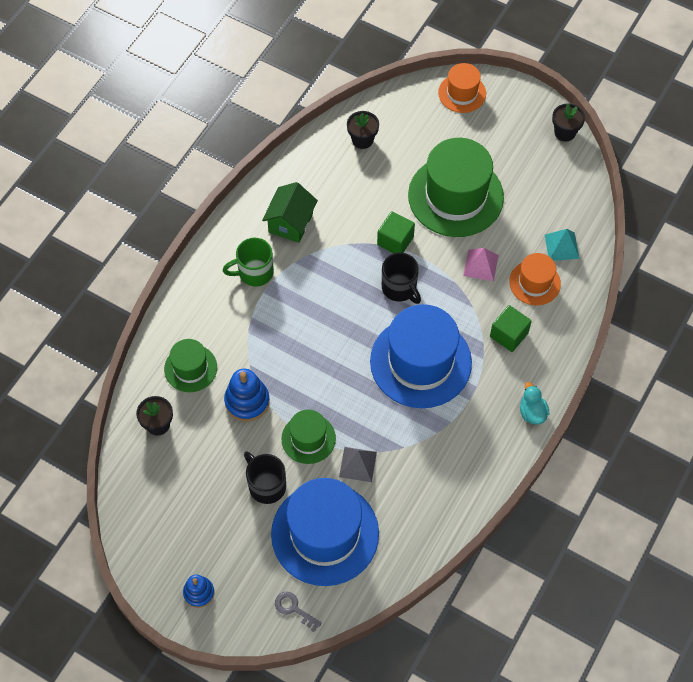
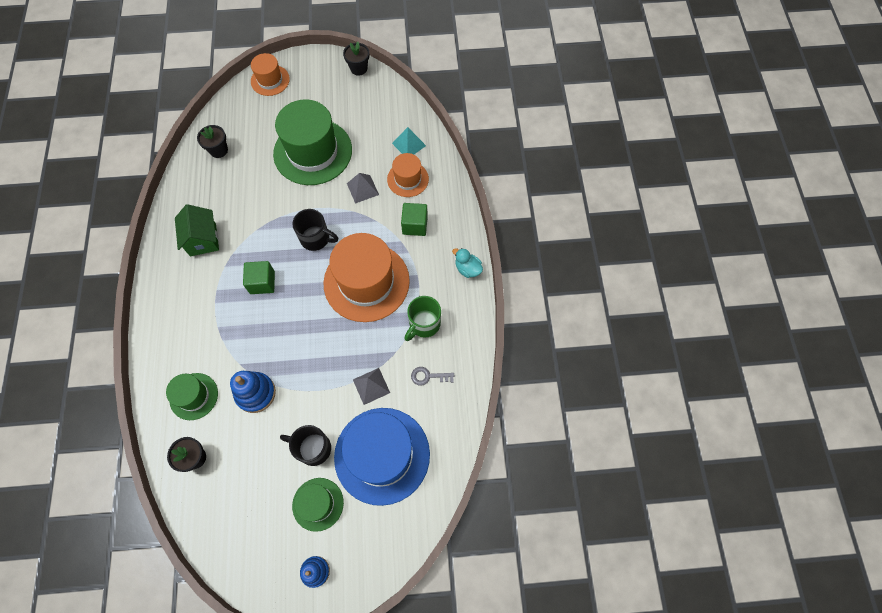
camera: 35 degrees left, 5 degrees up
(254, 272) = (198, 292): green mug -> green mug (424, 324)
(294, 609) = (397, 530): grey key -> grey key (428, 376)
(308, 438) = (321, 391): green hat -> green hat (318, 504)
(395, 241) = (290, 207): green cube -> green cube (262, 282)
(420, 362) = (366, 282): blue hat -> orange hat
(481, 265) = (362, 189): pink pyramid -> grey pyramid

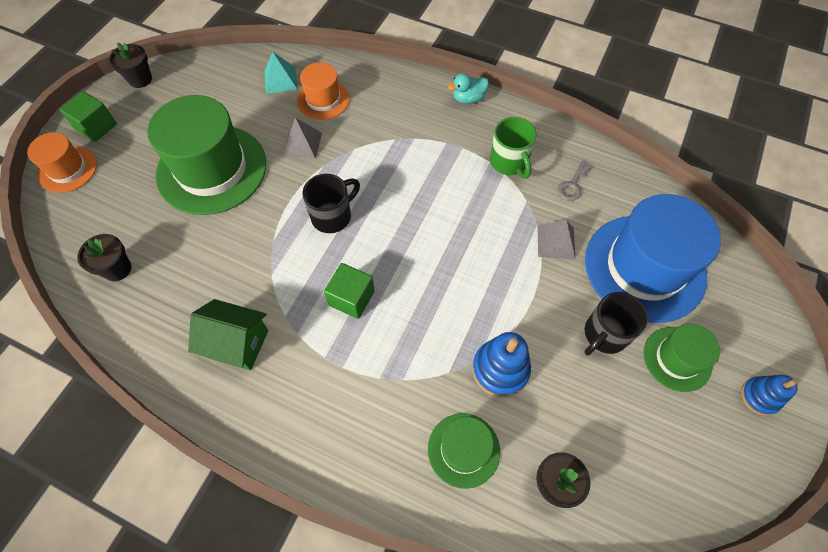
camera: 60 degrees left, 5 degrees down
(366, 282) = (424, 191): orange hat -> none
(415, 225) = (385, 118): green cube -> green cube (96, 127)

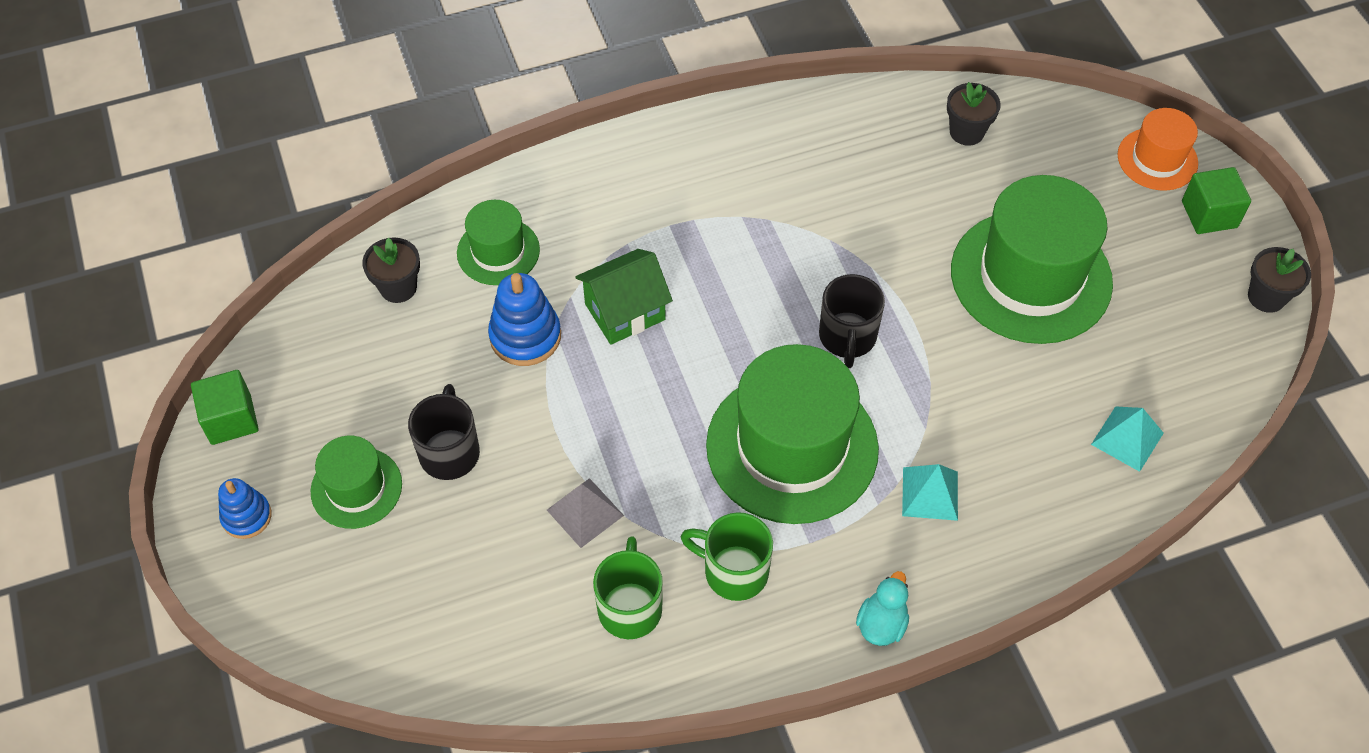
camera: 135 degrees right, 5 degrees down
(237, 343) = (781, 169): green house -> green house (625, 312)
(302, 144) = (986, 384): grey pyramid -> none
(323, 99) = (1043, 458): orange hat -> none
(351, 298) = (730, 281): green cube -> green cube (231, 419)
(387, 124) = (930, 493): none -> turquoise pyramid
(422, 190) = (792, 447): none -> green hat
(572, 185) = (630, 607): grey key -> green mug
(644, 267) = (461, 566): blue hat -> none

